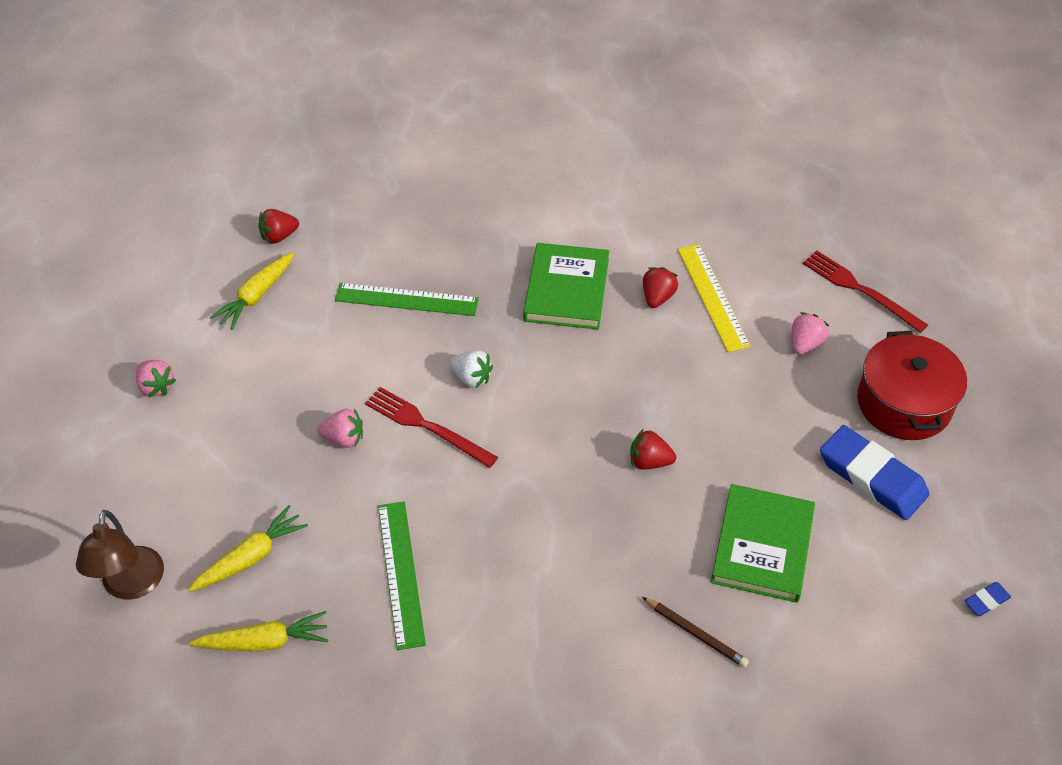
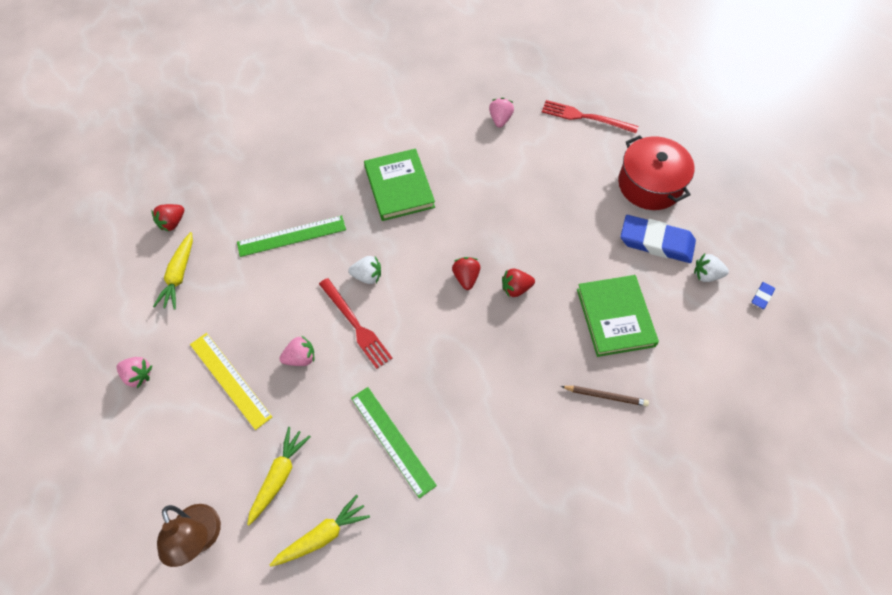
camera: 25 degrees left, 10 degrees up
(427, 426) = (355, 324): red fork -> red fork turned 135 degrees counterclockwise
(657, 297) = (462, 170): red strawberry -> red strawberry (466, 277)
(712, 297) = (497, 156): yellow ruler -> yellow ruler (230, 380)
(805, 344) = (571, 167): pink strawberry -> pink strawberry (500, 119)
(920, 543) = (706, 275): none -> white strawberry

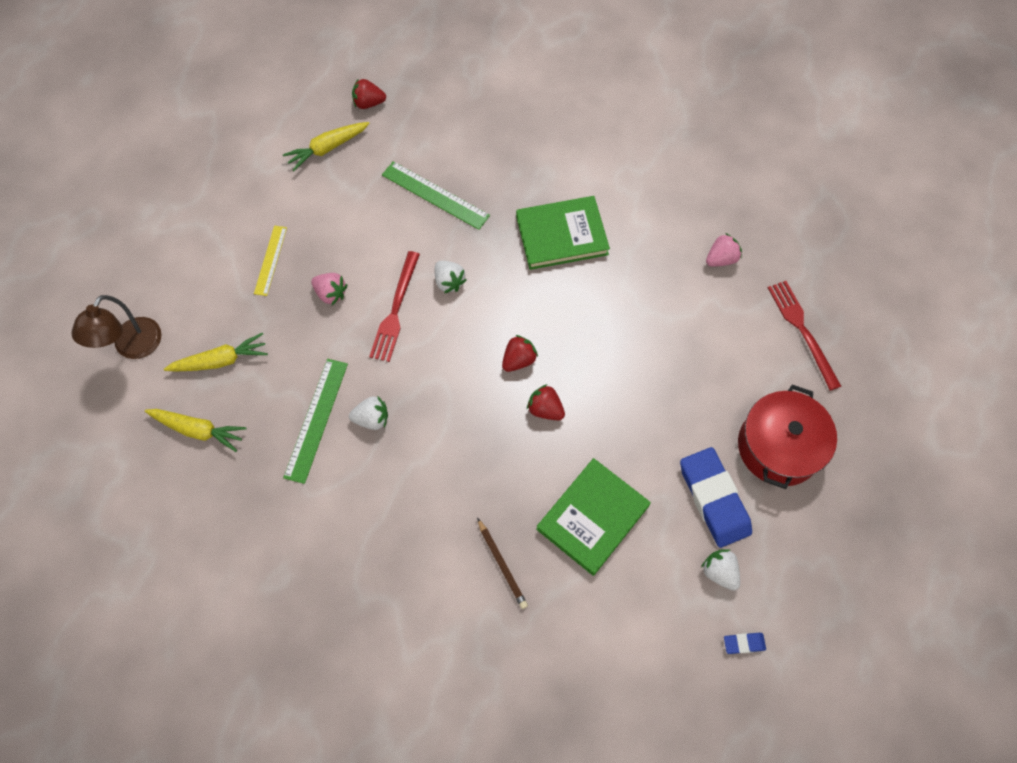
camera: 50 degrees right, 5 degrees up
(138, 375) = (222, 196): pink strawberry -> none
(230, 380) = (270, 260): yellow ruler -> yellow ruler, size x0.65
(399, 187) = (561, 235): green book -> green book turned 45 degrees clockwise
(426, 401) = (372, 419): none -> white strawberry

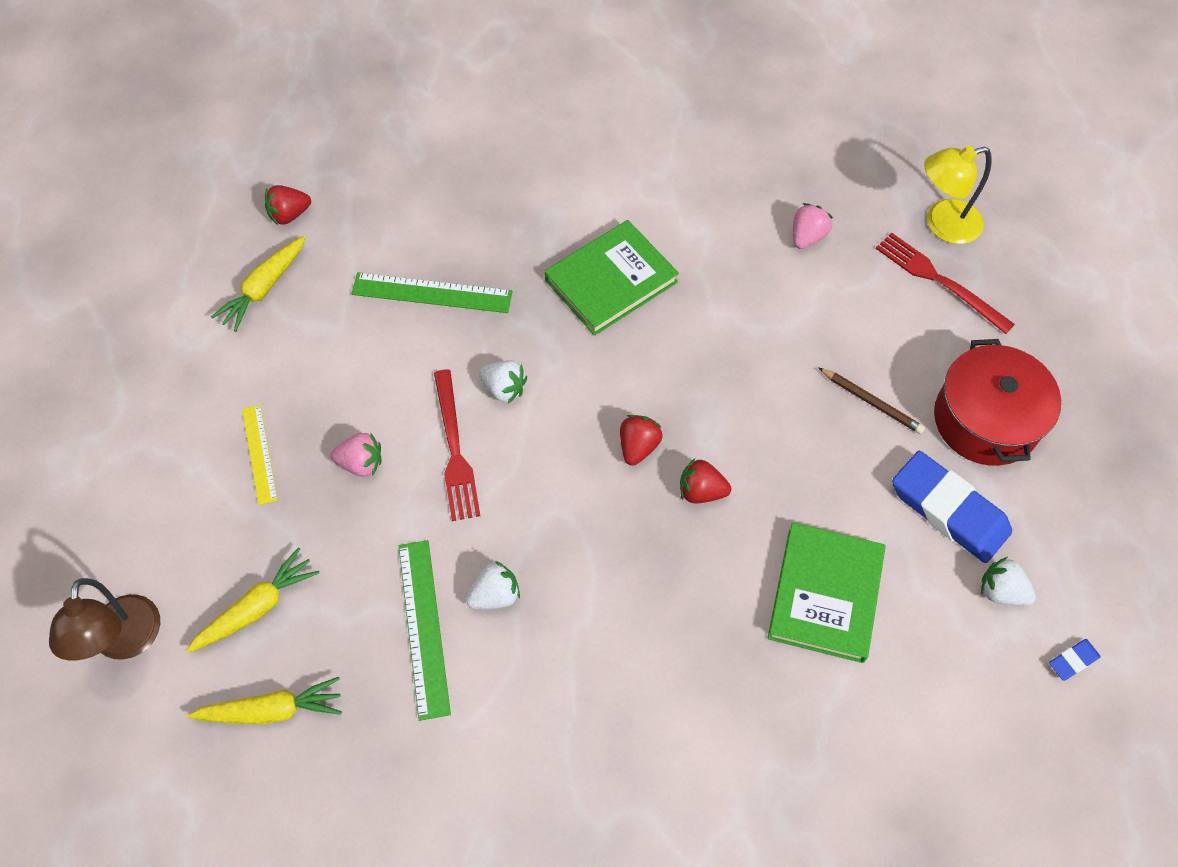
camera: 25 degrees left, 5 degrees down
(502, 565) = (750, 700): brown pencil -> brown pencil (871, 402)
(829, 290) = (942, 225): none -> yellow lamp

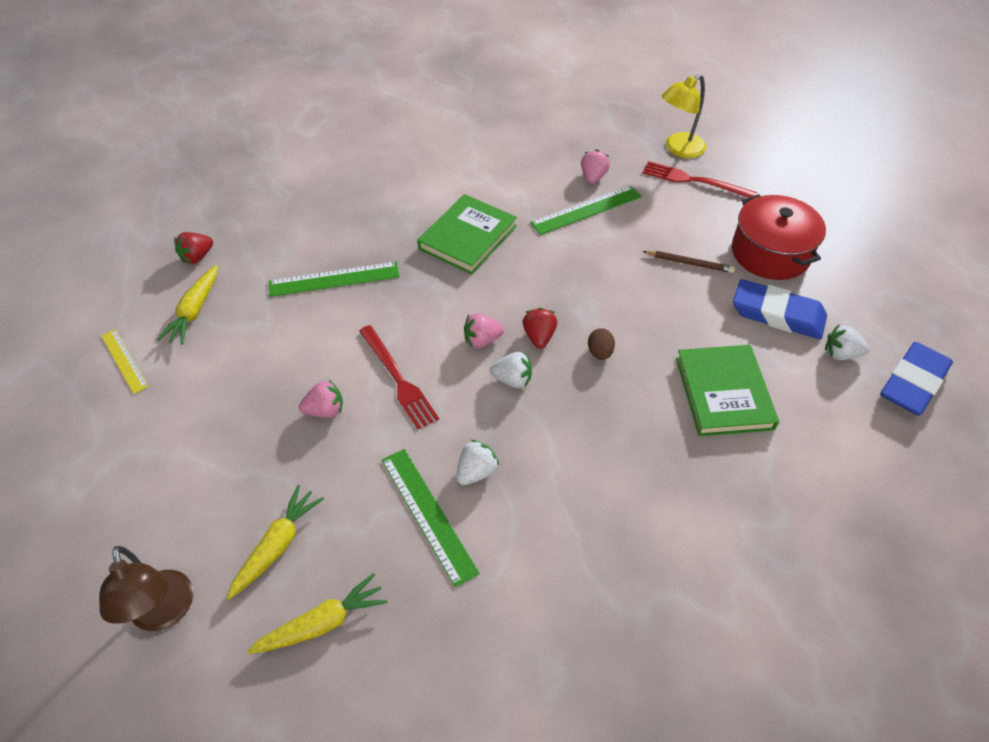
camera: 20 degrees left, 10 degrees down
(259, 454) = (235, 428): yellow ruler -> yellow ruler (124, 360)
(504, 389) = (419, 327): white strawberry -> white strawberry (512, 380)
(569, 430) = (482, 340): none -> pink strawberry
(701, 491) = (600, 352): red strawberry -> brown egg
(776, 284) = (586, 210): none -> green ruler
(1073, 661) = (913, 383): blue eraser -> blue eraser, size x2.38

